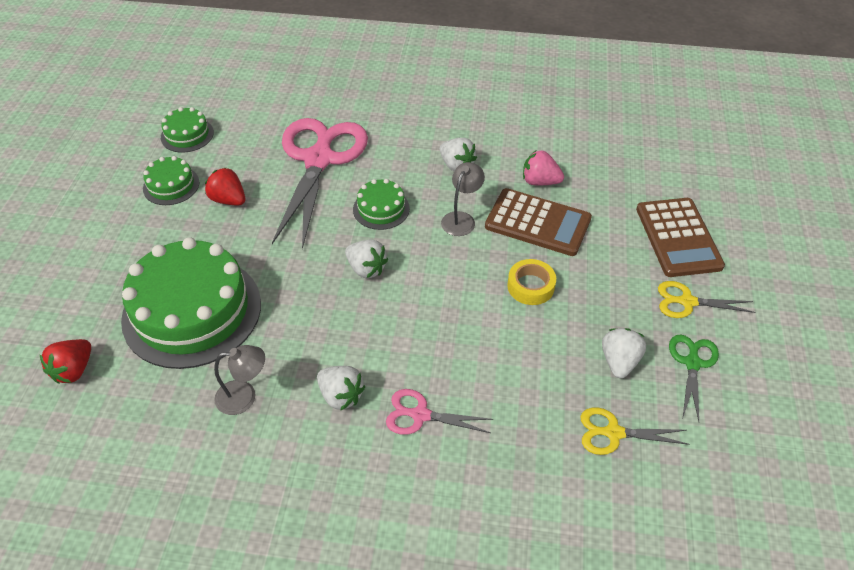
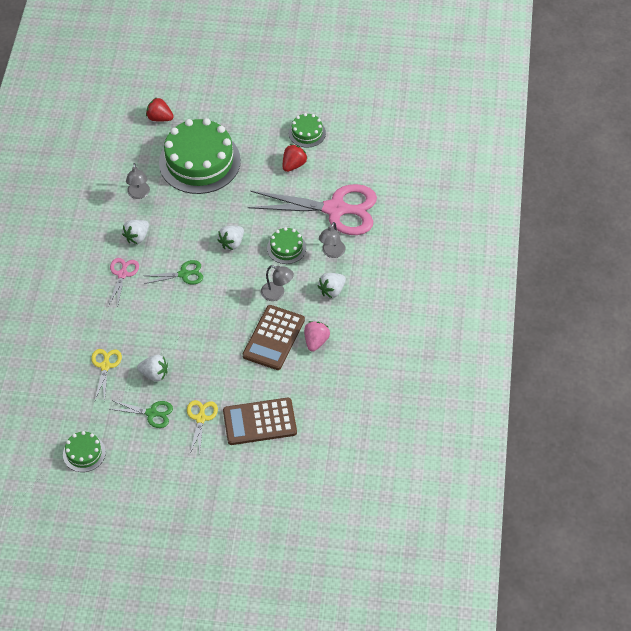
camera: 90 degrees right, 5 degrees up
(187, 135) = (359, 132): green cake -> green cake (84, 453)
(393, 164) = (332, 253): none -> grey lamp
(423, 328) = (184, 274): none -> green scissors
(530, 286) = (216, 331): yellow tape -> none

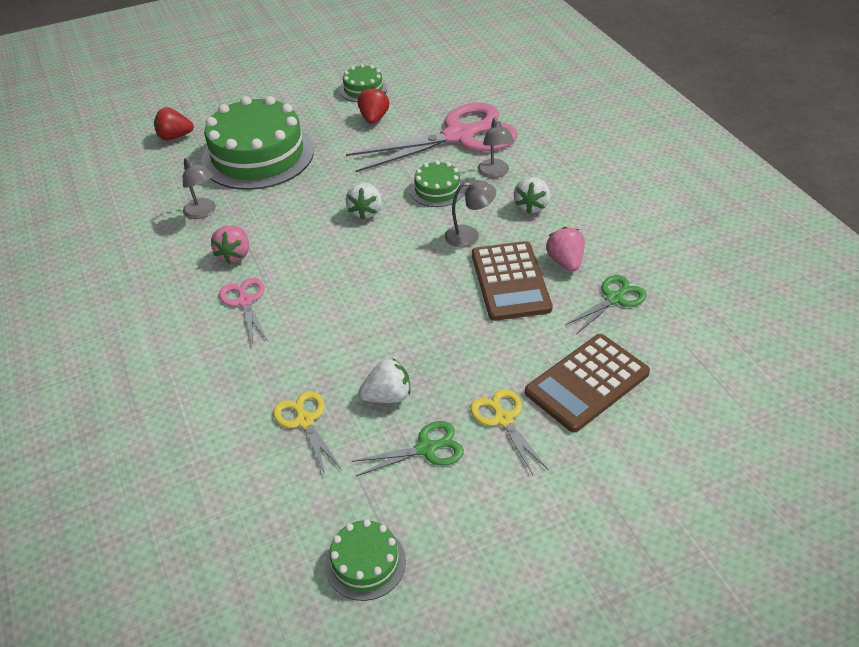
camera: 30 degrees left, 10 degrees down
(137, 237) = (235, 255): white strawberry -> pink strawberry
(184, 274) = (331, 266): green scissors -> green scissors (614, 299)

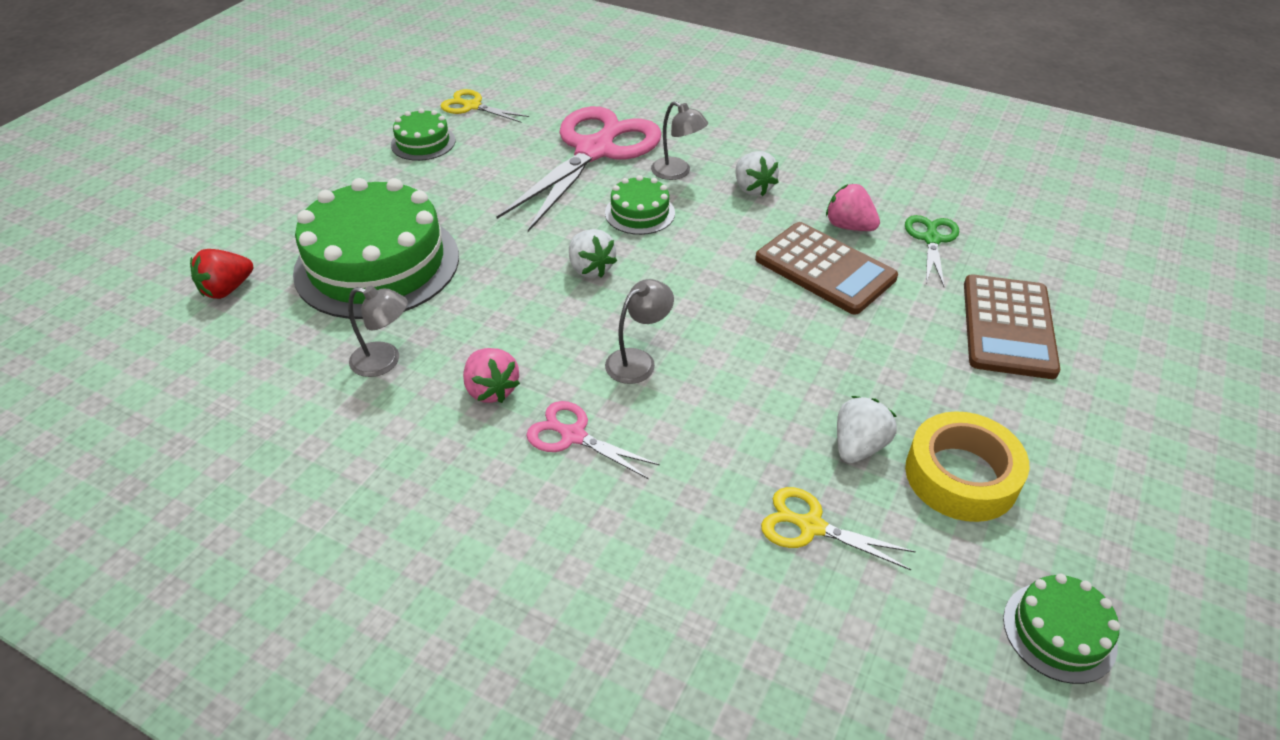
camera: 40 degrees left, 0 degrees up
(374, 118) = (475, 168): red strawberry -> none
(426, 449) = (961, 475): green scissors -> yellow tape
(469, 236) = (730, 244): grey lamp -> grey lamp (638, 361)
(503, 419) = (987, 402): yellow scissors -> yellow scissors (472, 106)

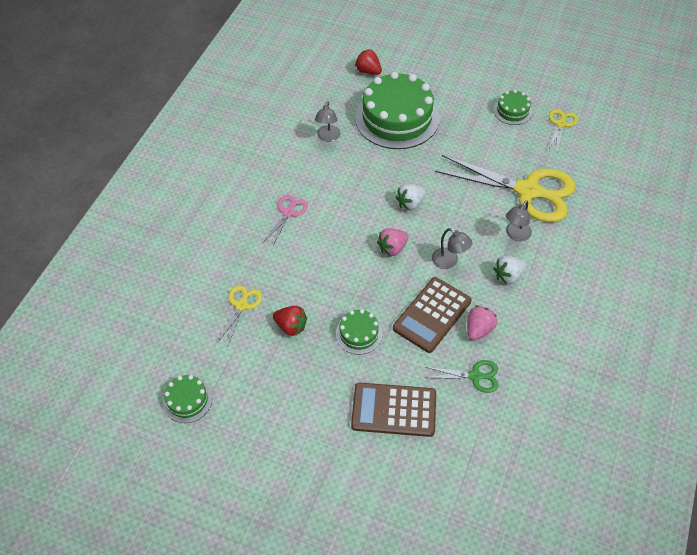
camera: 85 degrees right, 10 degrees up
(491, 390) = (314, 178): pink strawberry -> pink strawberry (392, 248)
(594, 151) = (528, 191): pink scissors -> yellow scissors
(638, 361) = (341, 232): grey lamp -> grey lamp (449, 262)
(640, 213) = (467, 220): green cake -> green cake (359, 333)
(858, 446) = (291, 326): white strawberry -> red strawberry
(961, 475) = (275, 371): yellow tape -> none

